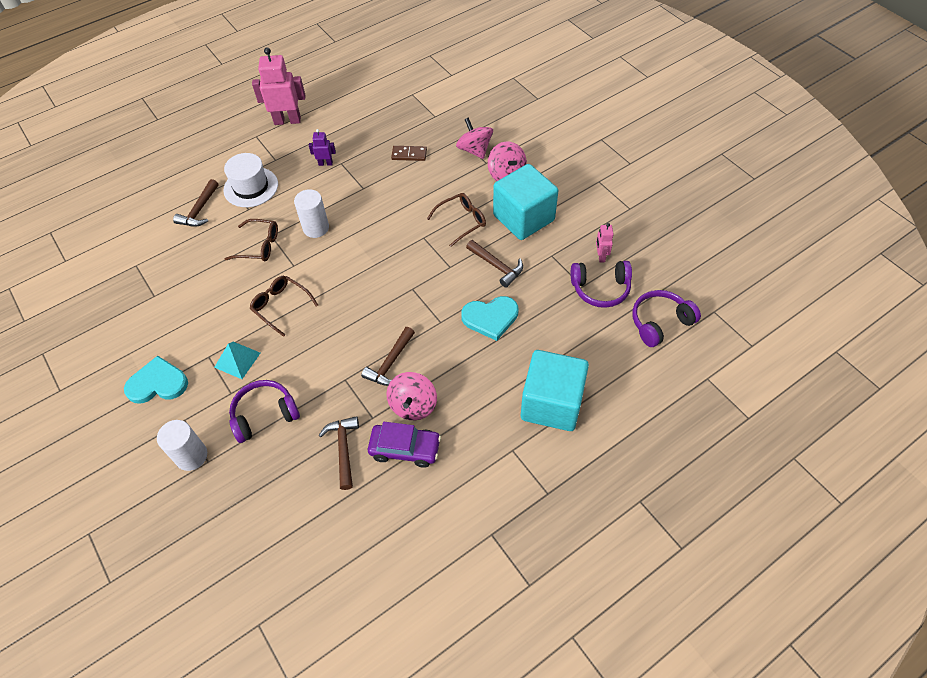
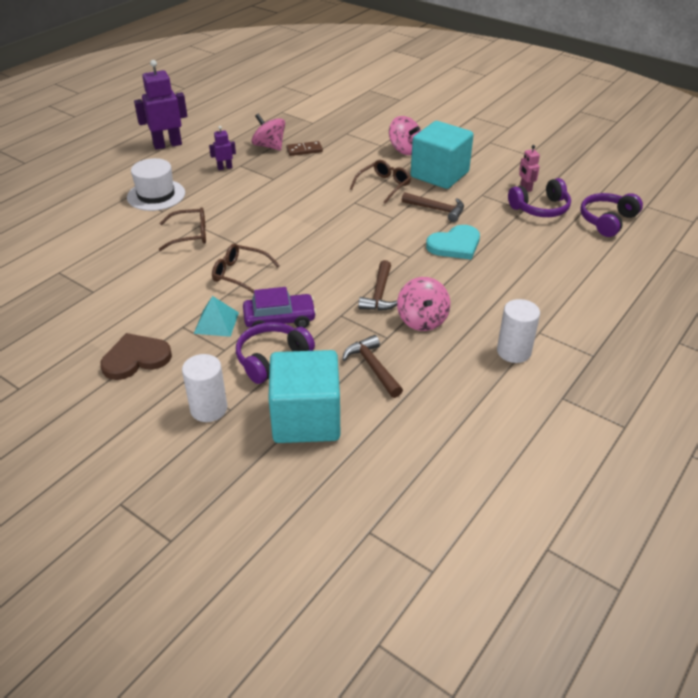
camera: 20 degrees left, 15 degrees down
(157, 383) = (136, 358): turquoise heart -> brown heart
(199, 210) = (109, 220): brown hammer -> none
(287, 120) = (167, 145): pink robot -> purple robot
(316, 228) = (242, 213): white cylinder -> white cylinder (513, 351)
(405, 448) = (435, 353): purple car -> purple car (279, 319)
(474, 150) = (364, 138): pink spinning top -> pink spinning top (269, 146)
(551, 403) = (552, 292): turquoise cube -> turquoise cube (306, 419)

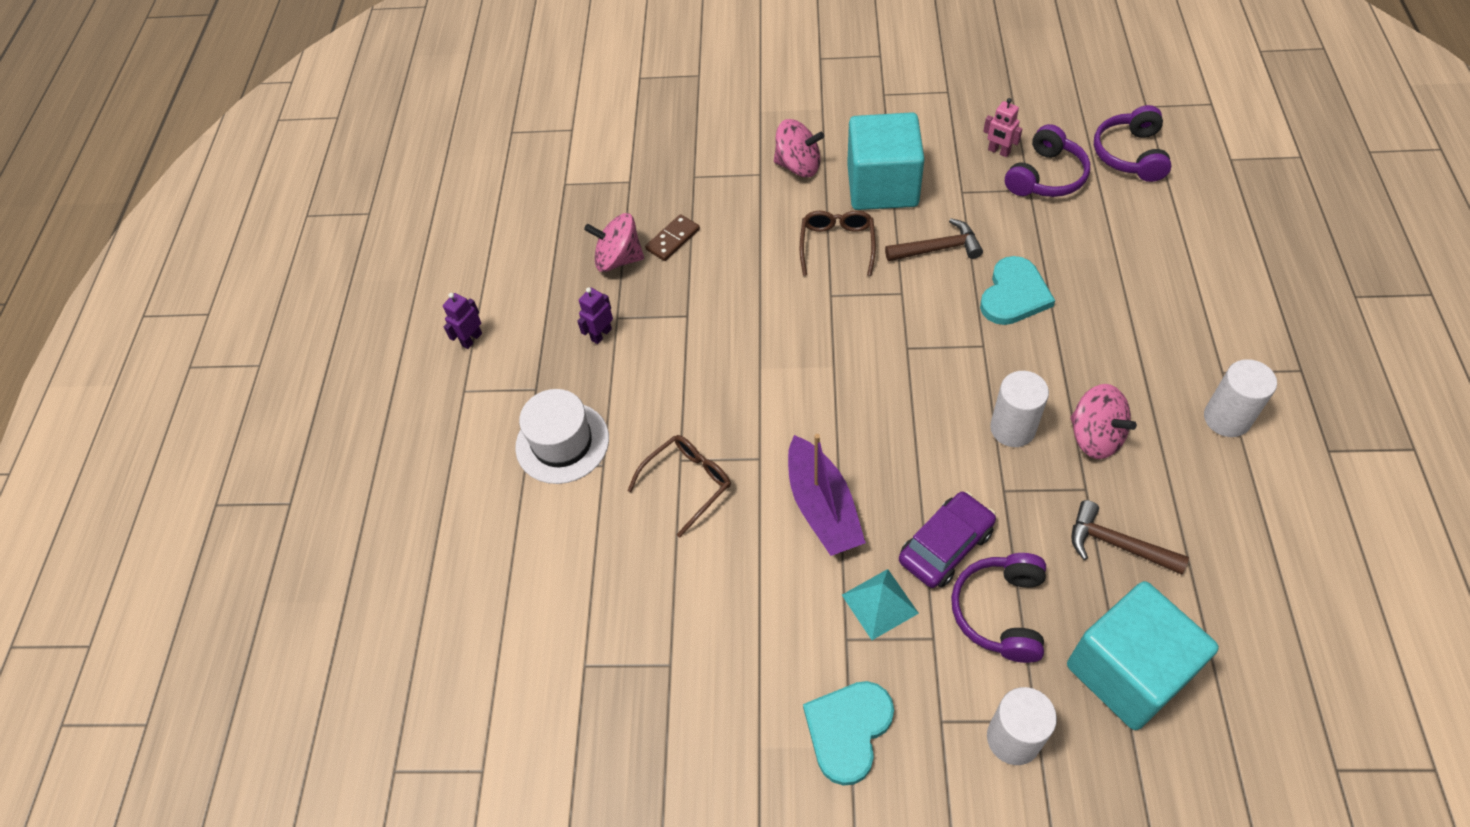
camera: 30 degrees left, 15 degrees up
(136, 358) = (848, 730): brown heart -> turquoise heart
(167, 145) = (471, 339): purple robot -> purple robot, size x0.50
(240, 274) = (822, 507): brown glasses -> purple boat
(379, 294) = (1012, 428): brown hammer -> white cylinder

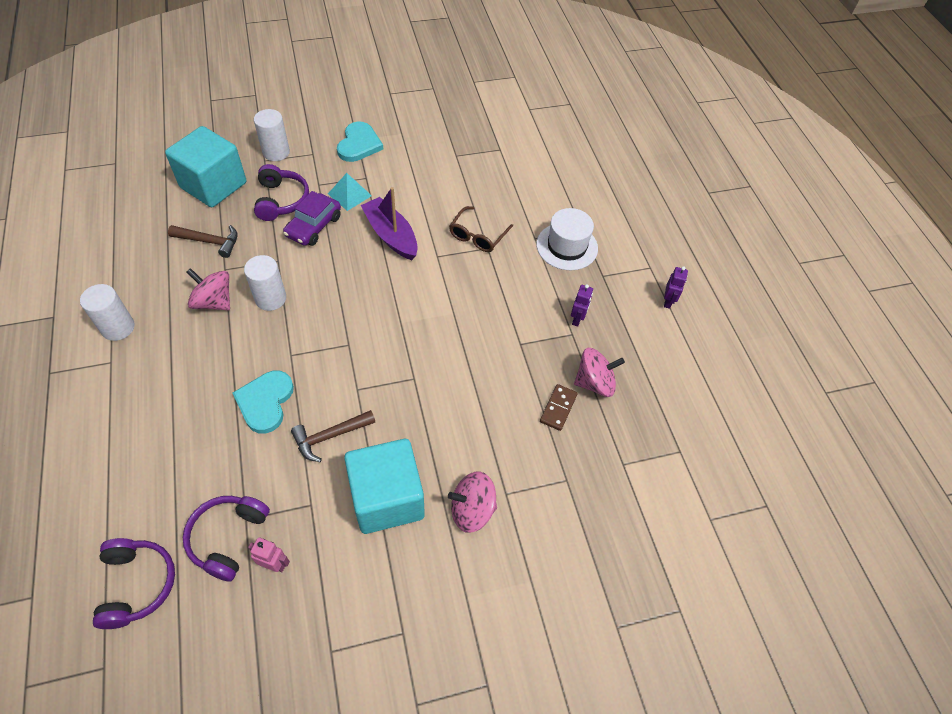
camera: 155 degrees right, 0 degrees up
(837, 245) = (417, 426): brown glasses -> none

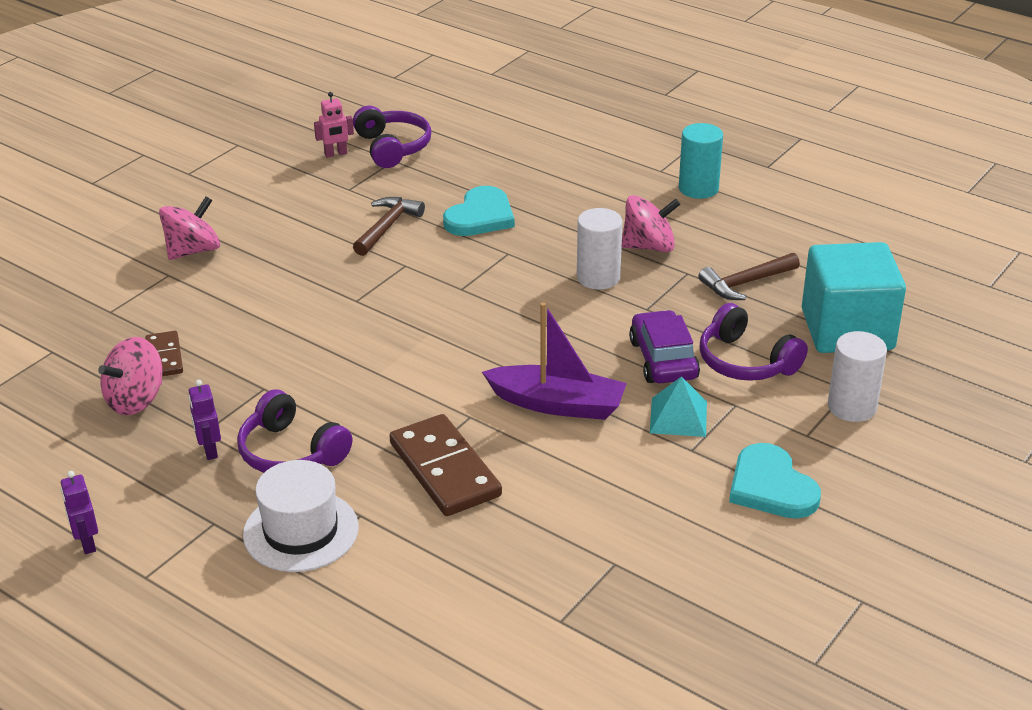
camera: 145 degrees right, 20 degrees down
(118, 328) = (698, 188): white cylinder -> turquoise cylinder
(137, 584) = (427, 105): purple headphones -> purple headphones (291, 452)
(265, 402) = (480, 216): turquoise heart -> turquoise heart turned 60 degrees clockwise
(387, 498) = (283, 221): turquoise cube -> none
(478, 236) = (444, 470): brown glasses -> brown domino

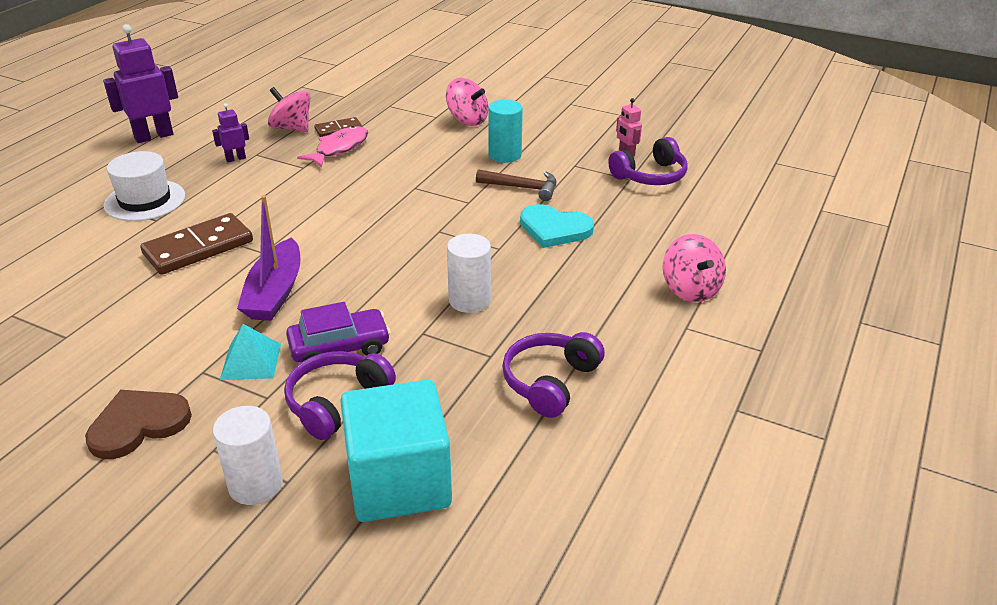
camera: 80 degrees right, 0 degrees up
(87, 543) = (154, 136): purple robot -> purple robot, size x1.98
(223, 356) = (339, 148): none -> pink fish
(291, 452) = (229, 186): purple headphones -> purple headphones (550, 382)
(649, 246) = (532, 328): pink spinning top -> pink spinning top (690, 289)
(698, 188) = (660, 356): turquoise cylinder -> turquoise cylinder (505, 155)
(745, 283) = (478, 398): brown hammer -> none
(771, 486) = (138, 425): turquoise heart -> brown heart

